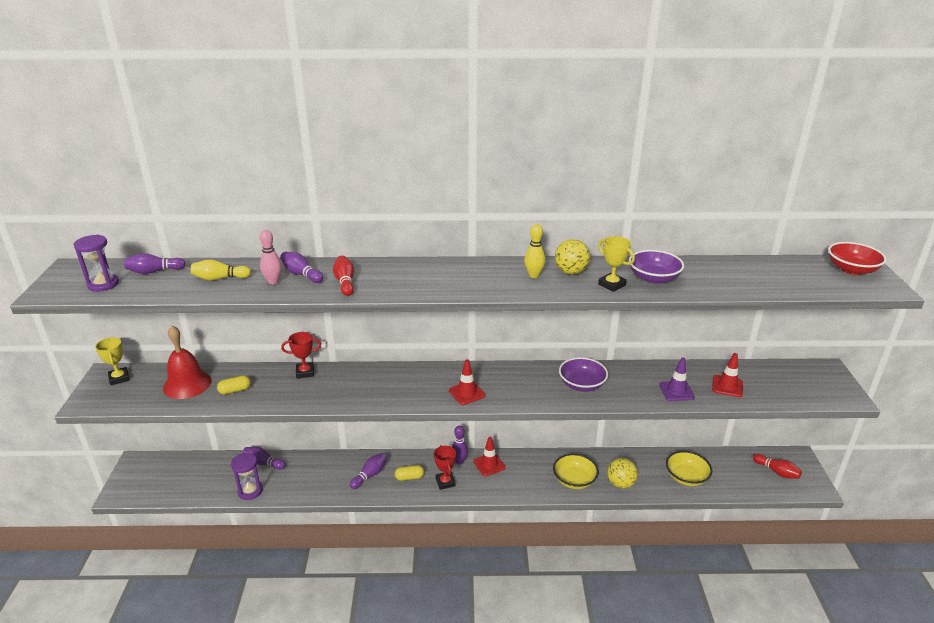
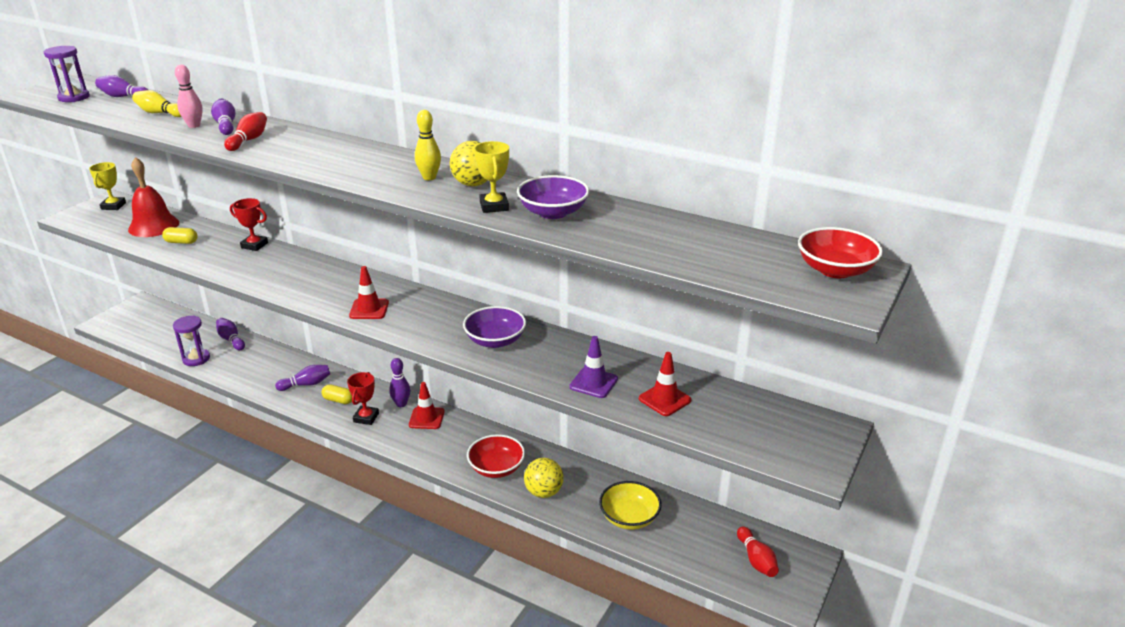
camera: 30 degrees right, 0 degrees up
(574, 480) = (496, 468): yellow bowl -> red bowl

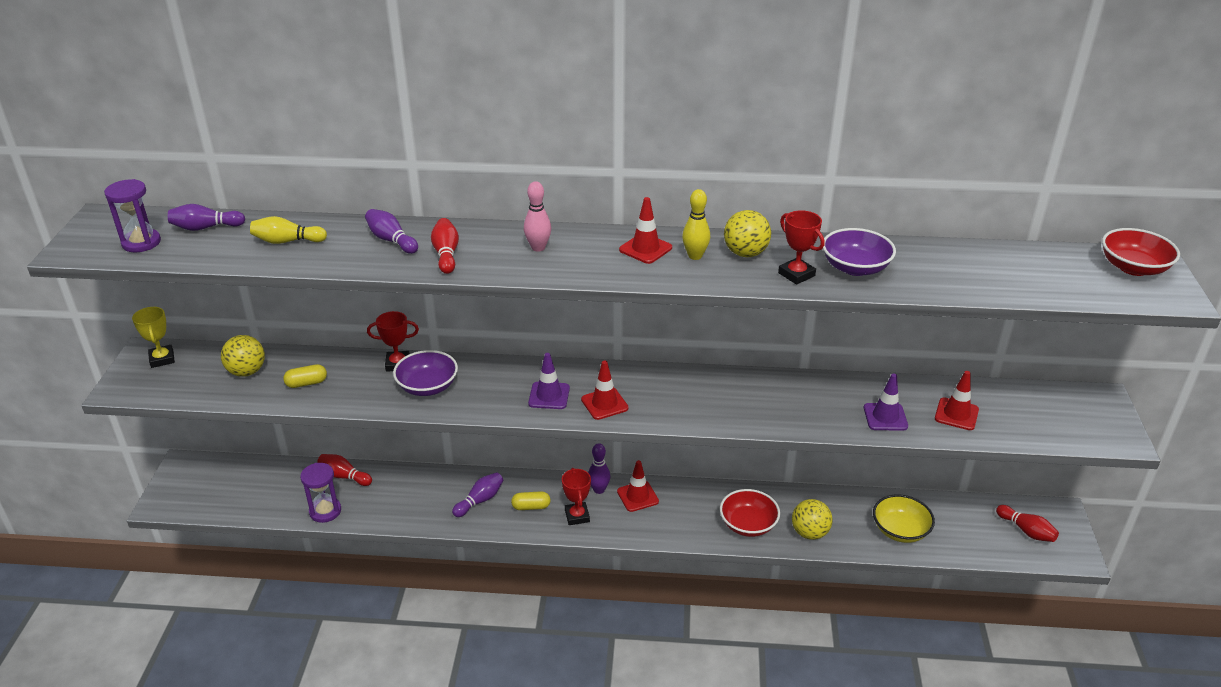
camera: 25 degrees left, 5 degrees up
(153, 226) = (247, 372): red bell -> yellow ball
(194, 125) = (354, 249): pink bowling pin -> pink bowling pin (538, 247)
(231, 340) = (344, 476): purple bowling pin -> red bowling pin
(334, 293) = (549, 396): none -> purple traffic cone
(397, 165) = (645, 249): none -> red traffic cone
(494, 206) = (796, 274): yellow trophy -> red trophy
(495, 340) = (759, 401): purple bowl -> purple bowl (427, 386)

